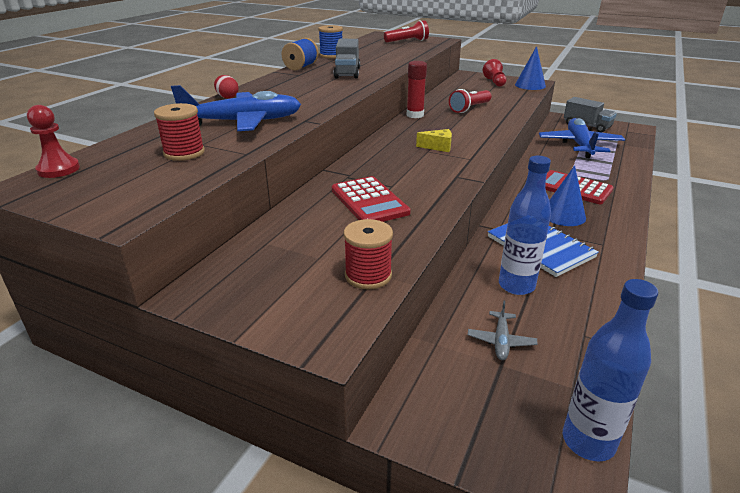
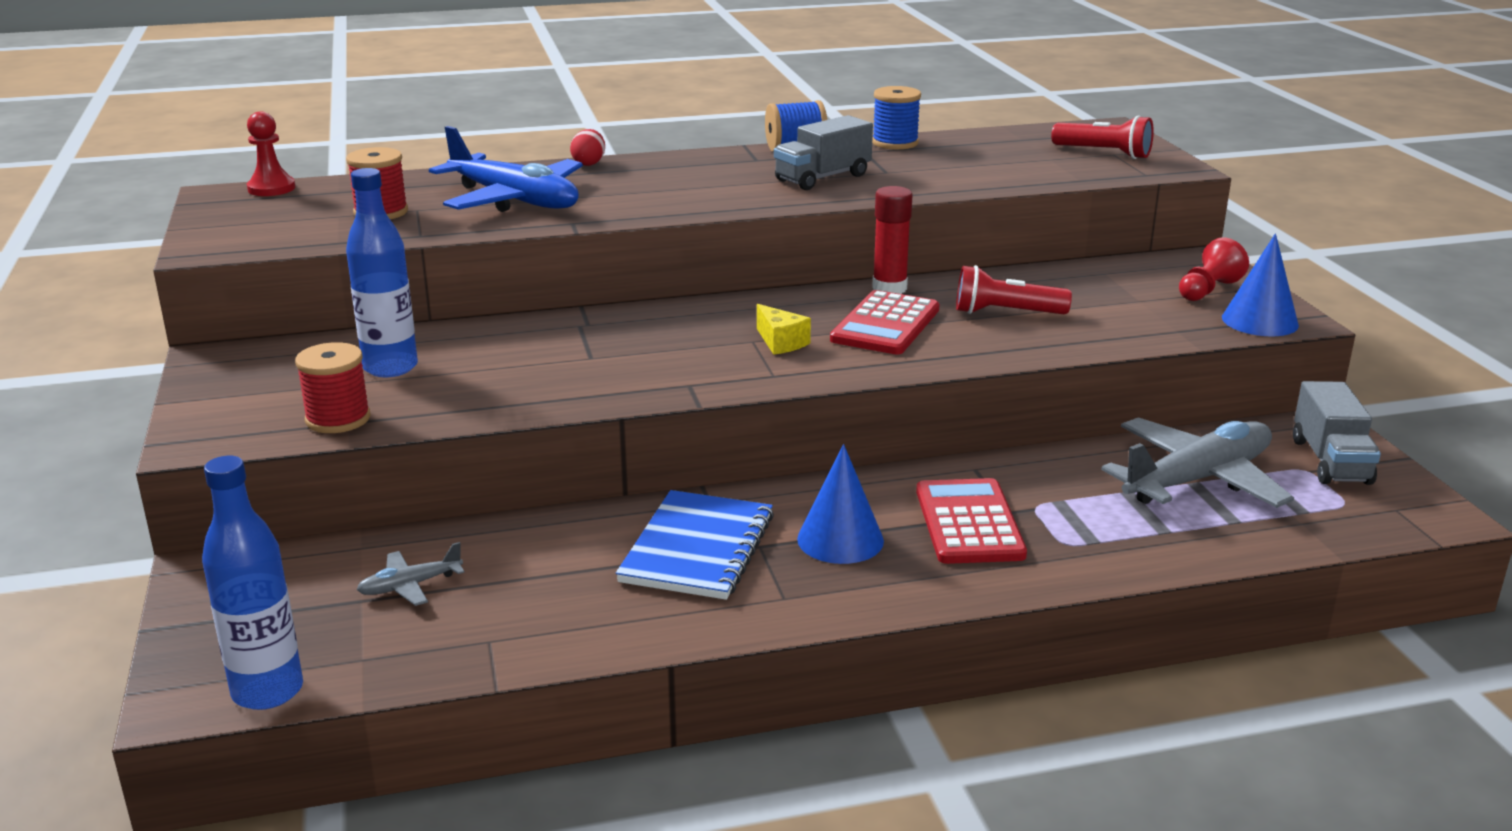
camera: 50 degrees right, 5 degrees down
(369, 201) = (524, 360): red calculator -> red calculator (886, 325)
(516, 286) = (557, 560): blue bottle -> blue bottle (390, 367)
(579, 145) = (1198, 480): blue plane -> grey plane

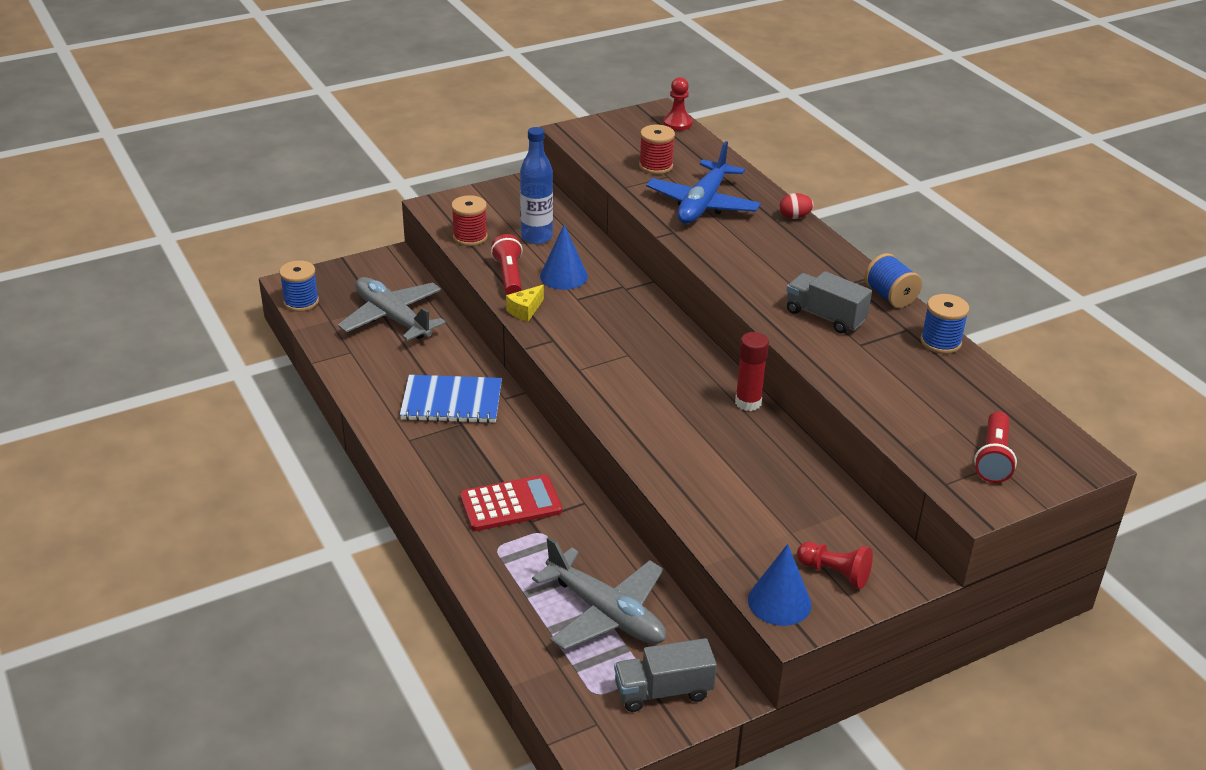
camera: 75 degrees right, 10 degrees up
(267, 691) = (301, 302): blue bottle -> blue spool
(410, 586) = (392, 318): grey plane -> grey plane, size x2.21
(781, 342) = (630, 366): yellow cheese -> yellow cheese (525, 310)
(840, 540) = (475, 453): blue cone -> blue cone (563, 276)
(886, 325) = (679, 407): red calculator -> none
(1006, 313) = (728, 462): red flashlight -> red flashlight (509, 276)

